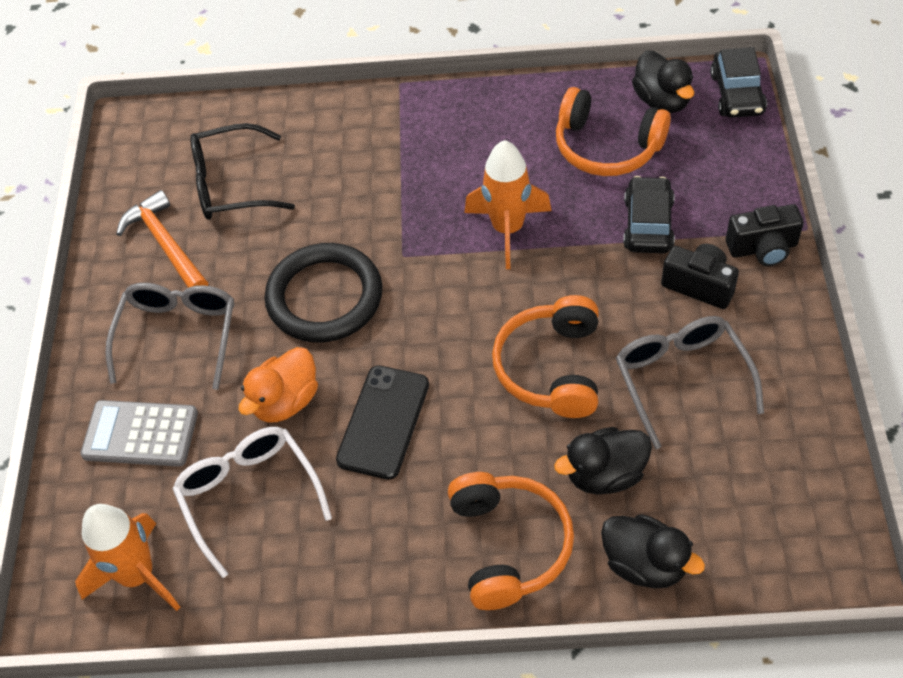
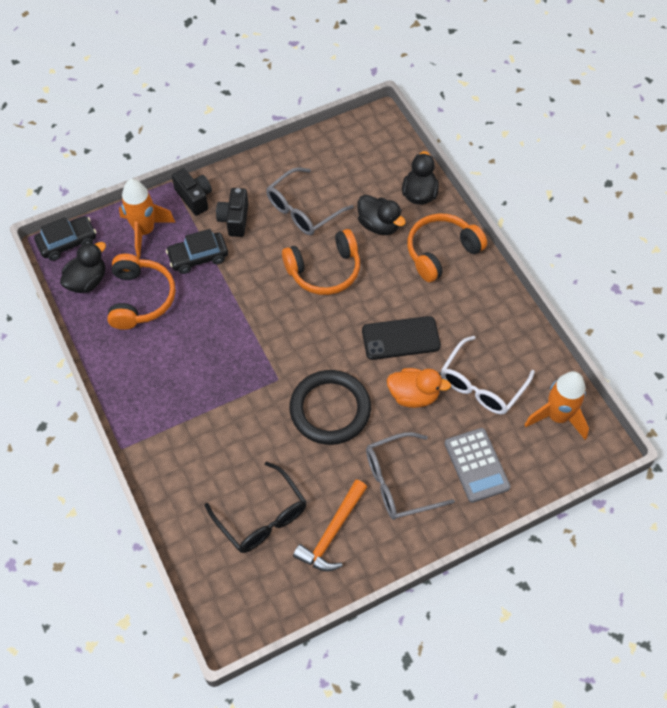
camera: 120 degrees left, 5 degrees up
(507, 229) = (232, 329): orange rocket -> orange rocket (144, 231)

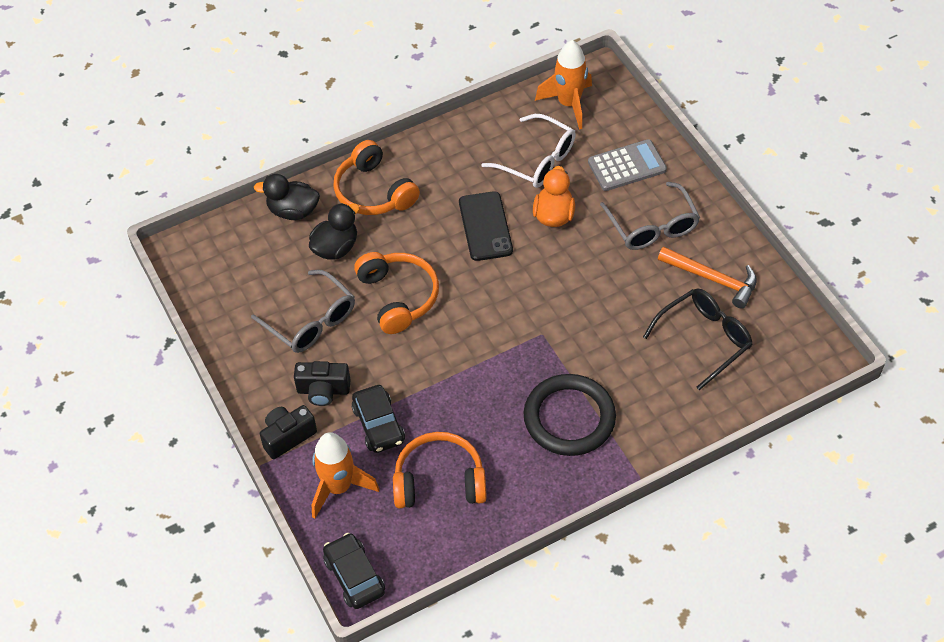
camera: 90 degrees left, 5 degrees down
(87, 281) = (414, 544): black duck -> none
(330, 409) = (575, 285): black ring -> black ring (569, 418)

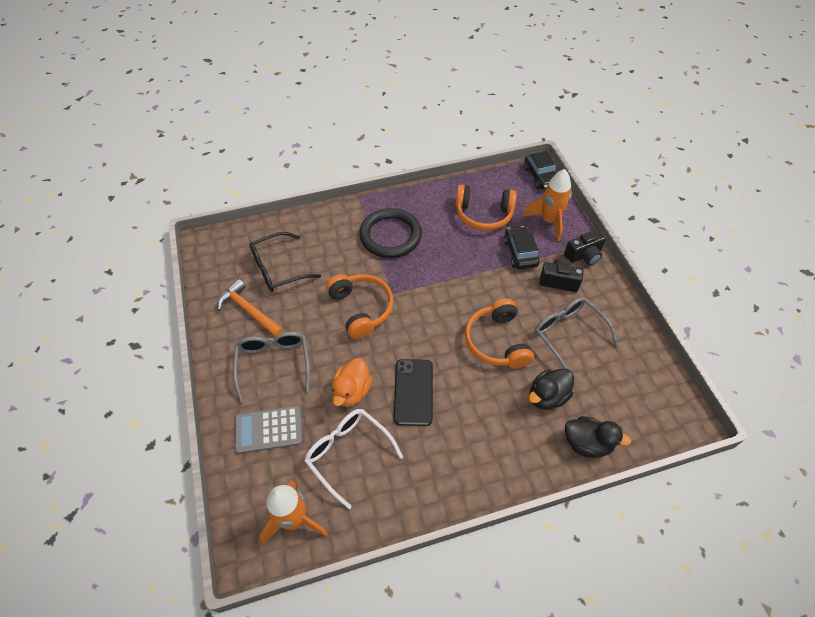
camera: 170 degrees left, 0 degrees up
(373, 192) = (509, 450): orange headphones -> orange headphones (361, 308)

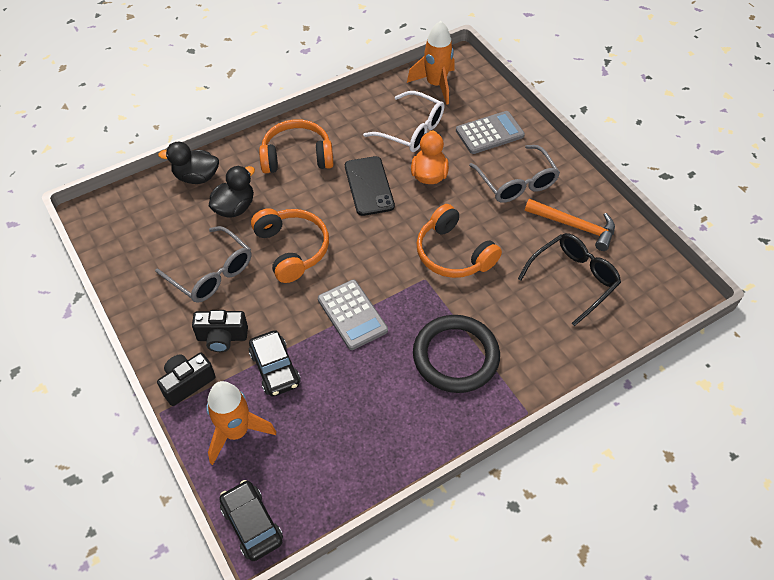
camera: 165 degrees right, 0 degrees up
(457, 277) = (352, 315): none -> grey calculator
(483, 214) = (334, 422): orange headphones -> orange headphones (297, 156)

